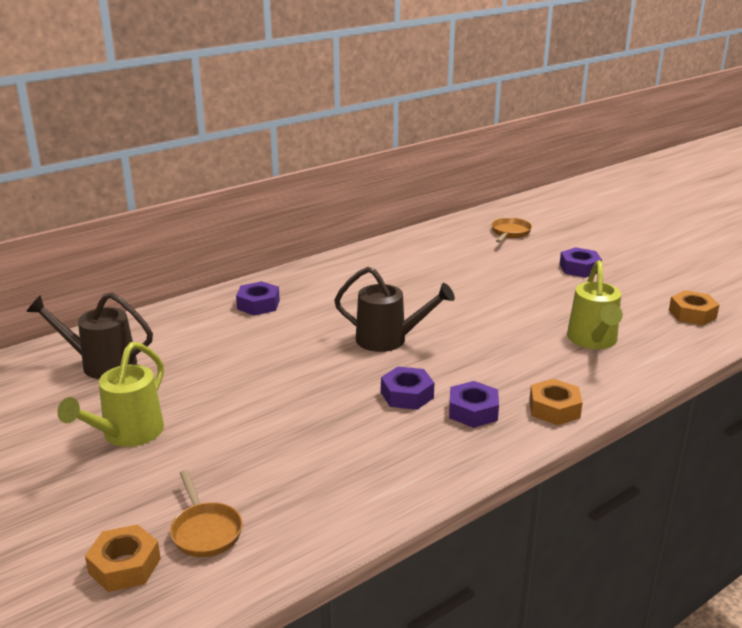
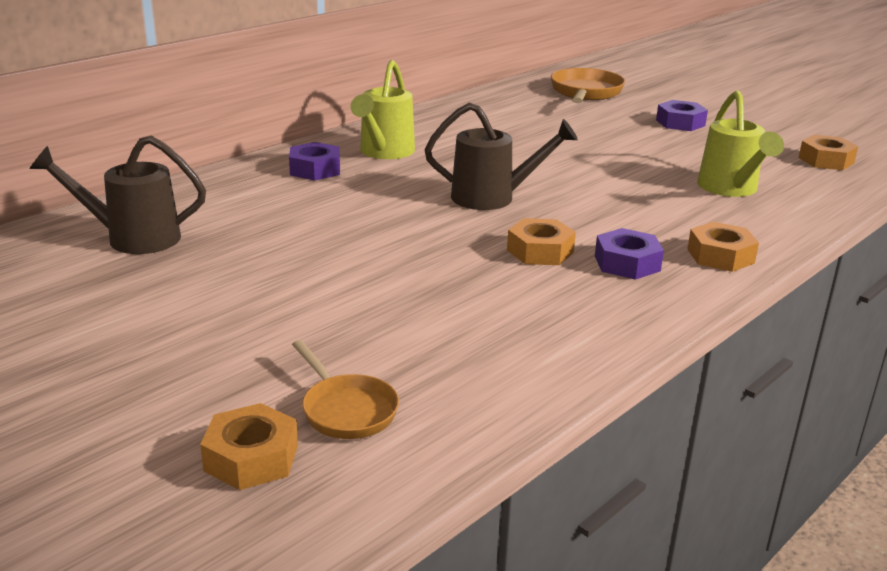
camera: 10 degrees left, 0 degrees up
(127, 434) = (197, 311): yellow watering can -> yellow watering can (384, 152)
(407, 395) = (540, 251): purple nut -> orange nut
(510, 233) = (585, 93): orange pan -> orange pan, size x1.56

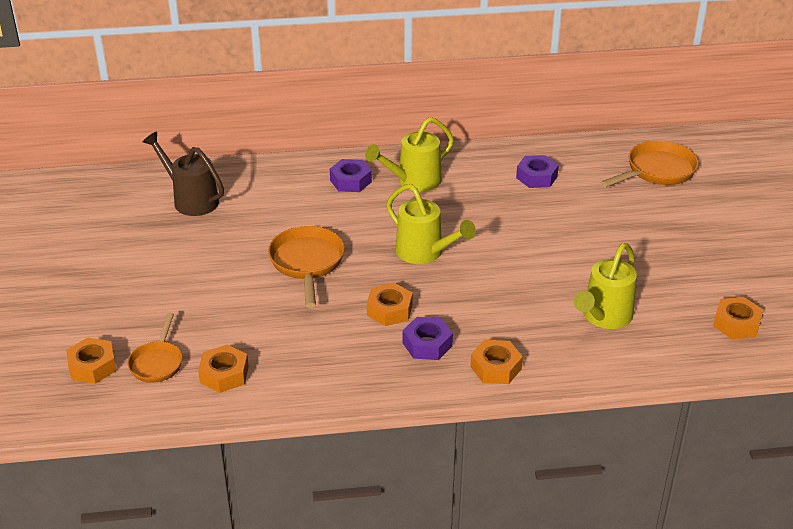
camera: 40 degrees right, 10 degrees up
(381, 245) = (307, 263): none -> orange pan
(458, 382) = (224, 374): none -> orange nut
(493, 198) = (425, 253): brown watering can -> yellow watering can
(680, 123) = (681, 235): purple nut -> purple nut (536, 177)

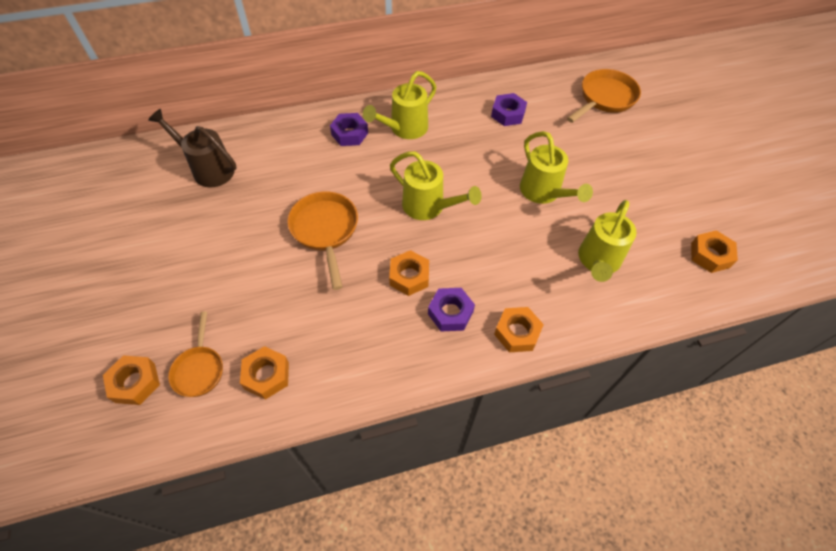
camera: 10 degrees left, 20 degrees up
(559, 252) = (544, 193): none -> yellow watering can

